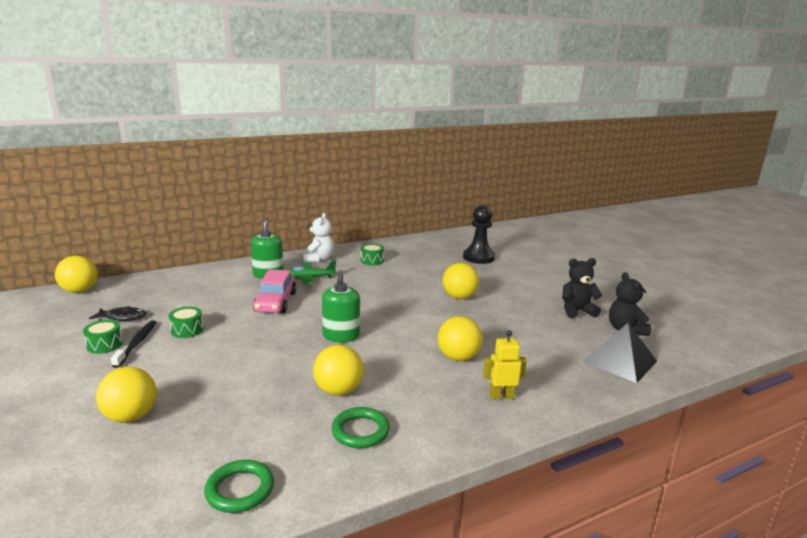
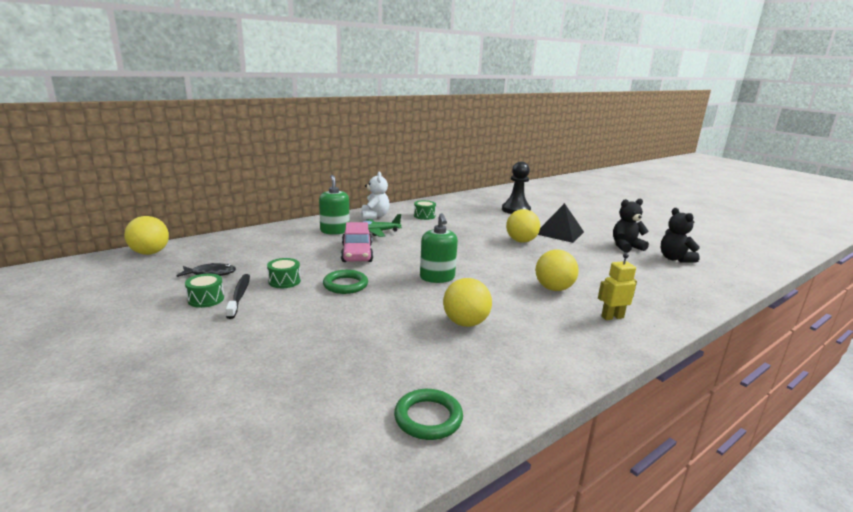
camera: 10 degrees left, 0 degrees up
(131, 417) = (274, 362): yellow ball -> none
(360, 431) = (508, 355): green ring -> green ring (345, 285)
(620, 361) = (688, 283): black pyramid -> black pyramid (559, 233)

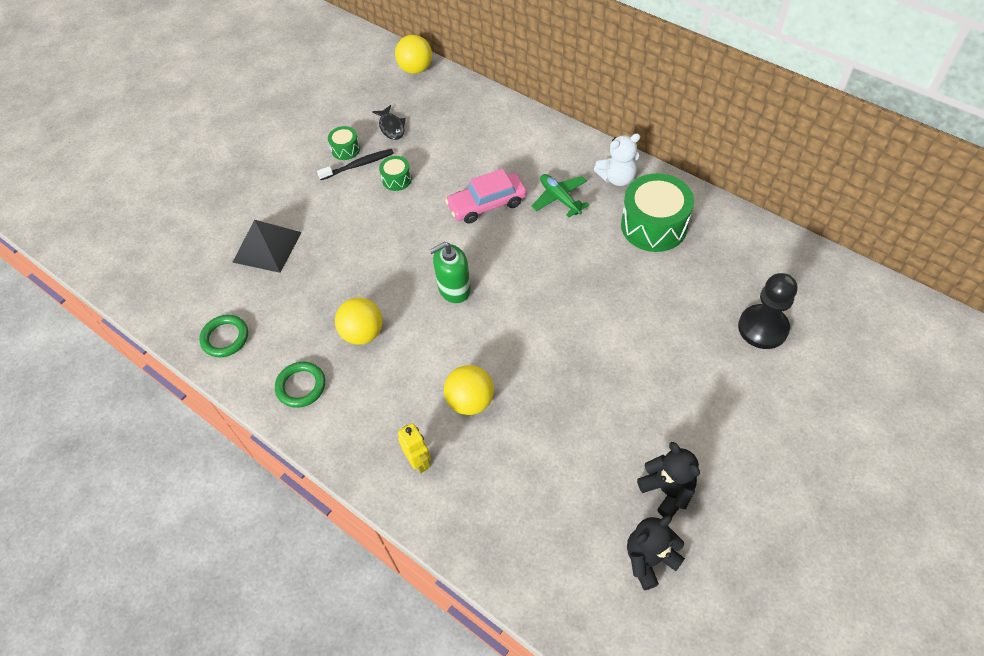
camera: 80 degrees right, 35 degrees up
(335, 231) = (543, 162): green soap dispenser -> none
(345, 285) = (406, 223): green ring -> green ring (301, 386)
(424, 216) = (654, 225): green drum -> green drum, size x2.08
(521, 241) = (614, 352): yellow ball -> none
(559, 233) = (682, 397): black pyramid -> black pyramid (267, 247)

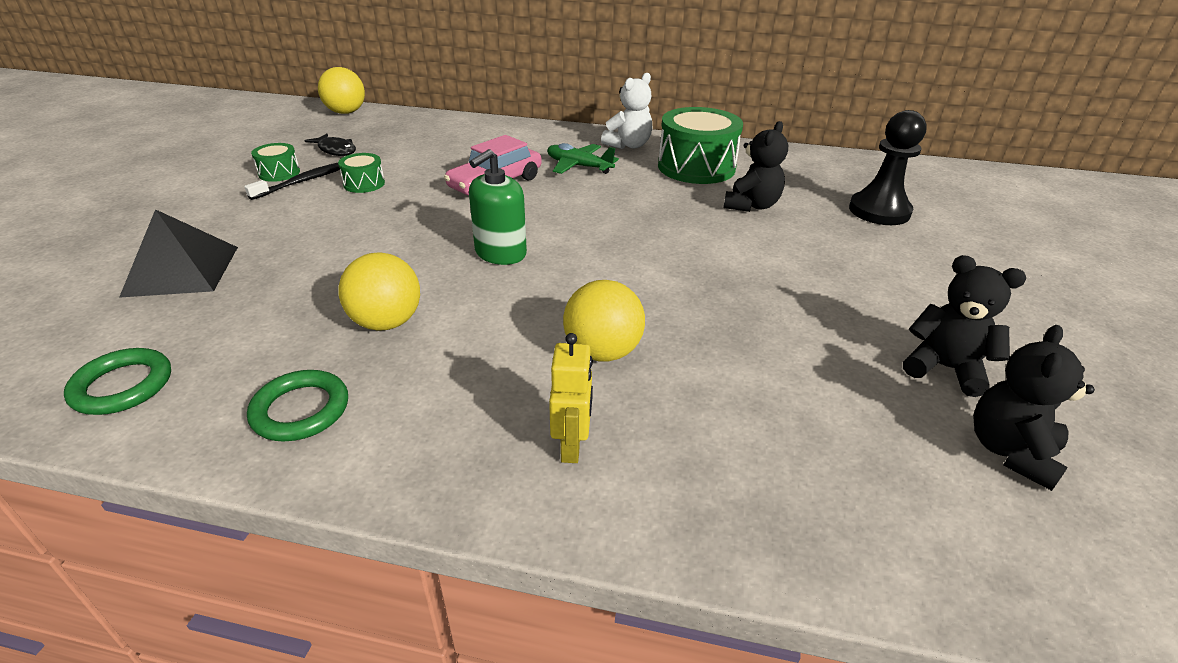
camera: 30 degrees left, 20 degrees down
(419, 461) = (572, 446): yellow robot -> yellow robot turned 60 degrees clockwise
(663, 289) = (751, 205): none -> black teddy bear

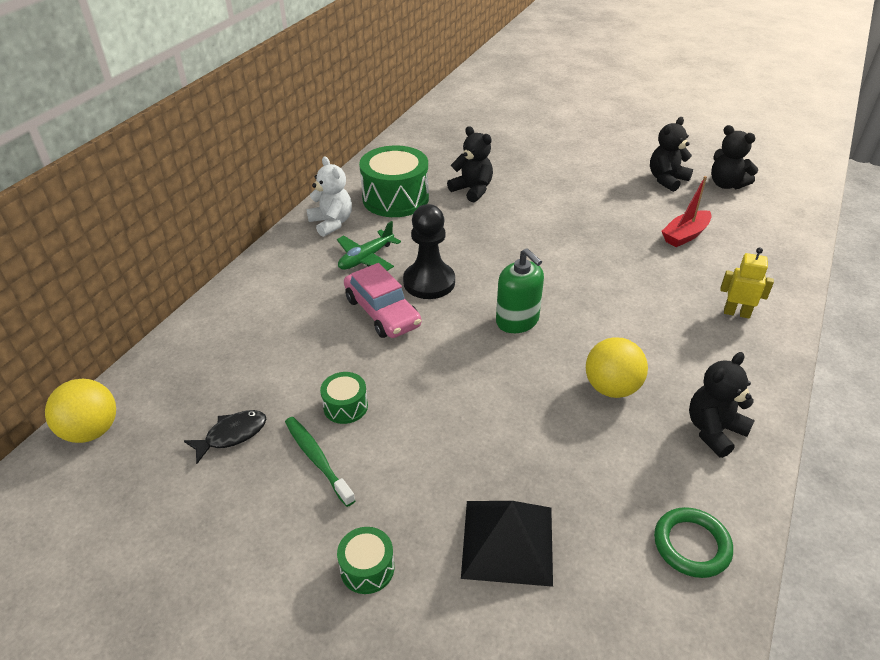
camera: 75 degrees left, 5 degrees up
(279, 173) = (281, 485): green drum -> green drum (367, 568)
(300, 410) = (714, 431): green ring -> black teddy bear
(304, 181) = (317, 459): black toothbrush -> green toothbrush
(602, 352) = (651, 288): yellow ball -> none
(773, 389) = (685, 235): none -> red boat
(879, 211) = (496, 145): black pawn -> black pawn (429, 282)

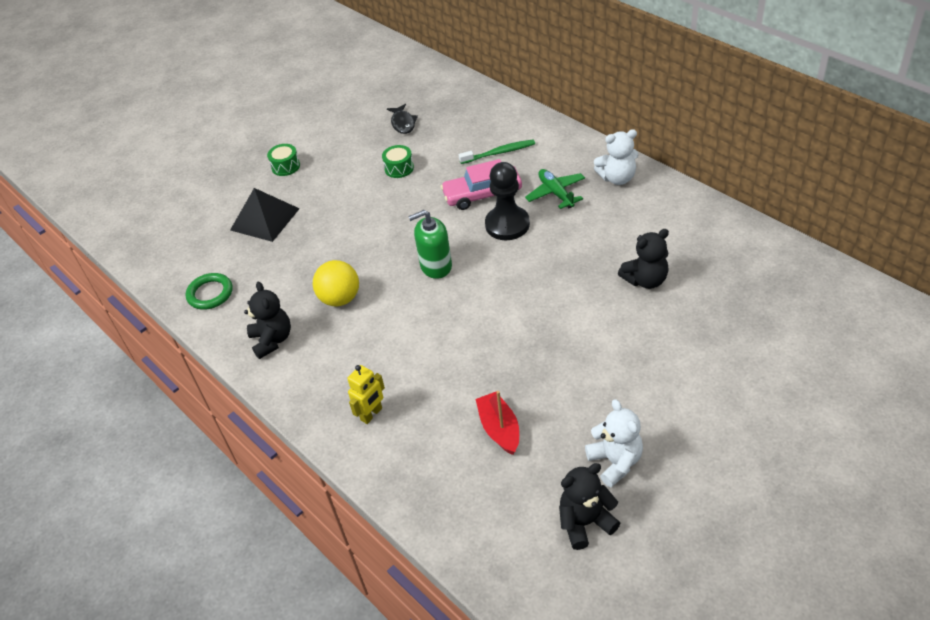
camera: 115 degrees right, 5 degrees up
(91, 431) = (436, 75): yellow ball -> none
(317, 459) = (365, 154): green toothbrush -> green toothbrush (499, 153)
(395, 198) = (646, 222): green drum -> none
(666, 180) = (615, 462): black teddy bear -> white teddy bear

